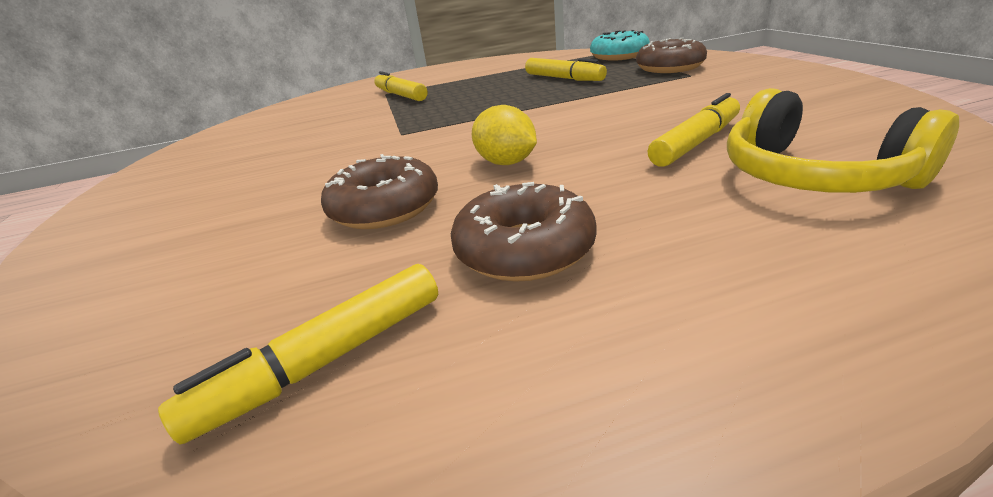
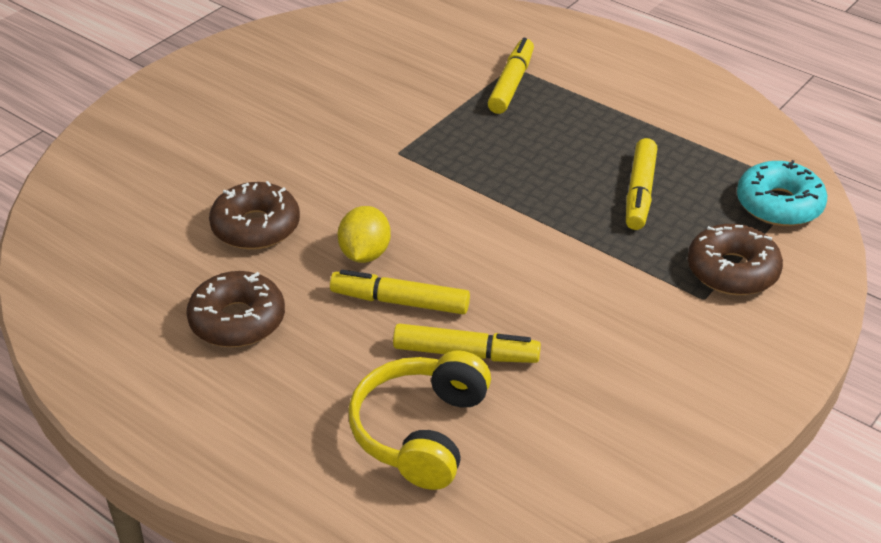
camera: 50 degrees right, 10 degrees up
(326, 360) = (105, 295): yellow marker -> yellow marker (400, 302)

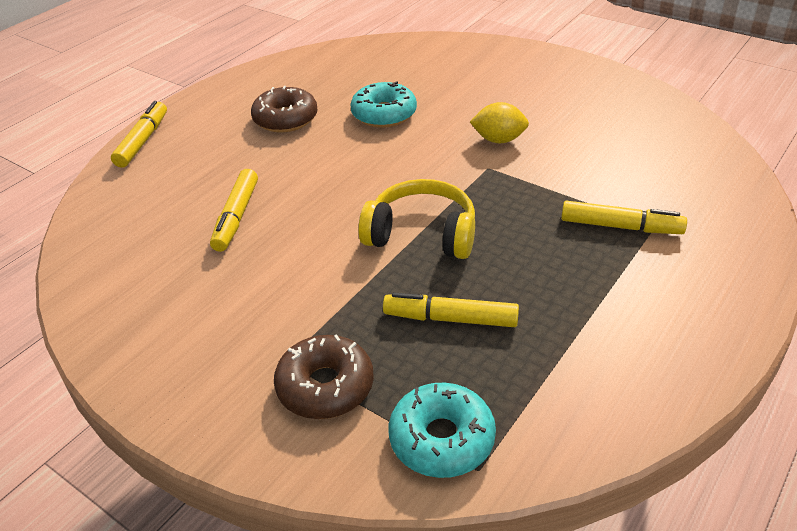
camera: 90 degrees right, 0 degrees up
(256, 227) = (384, 114): brown donut -> turquoise donut
(365, 254) = (353, 162): yellow lemon -> yellow lemon (499, 140)
(400, 302) = (298, 182): yellow marker -> yellow marker (142, 141)
(421, 432) = (163, 201): yellow headphones -> yellow headphones (422, 234)

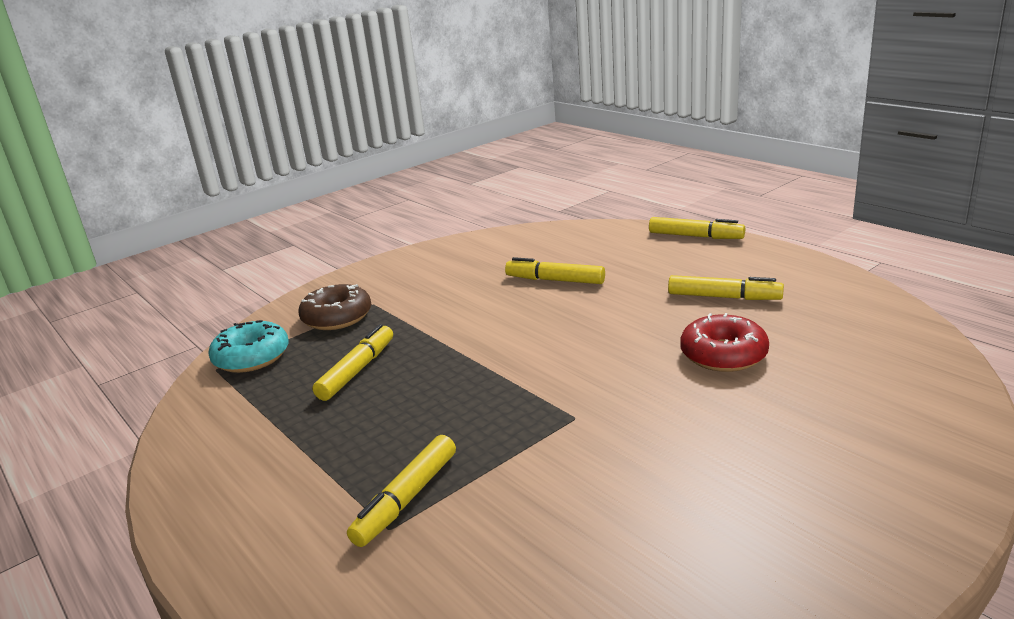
camera: 105 degrees right, 15 degrees down
(285, 119) = (723, 297): brown donut -> yellow marker
(384, 114) = (723, 355): turquoise donut -> red donut
(422, 234) = (477, 365): yellow headphones -> none
(499, 140) = (637, 434): yellow lemon -> none

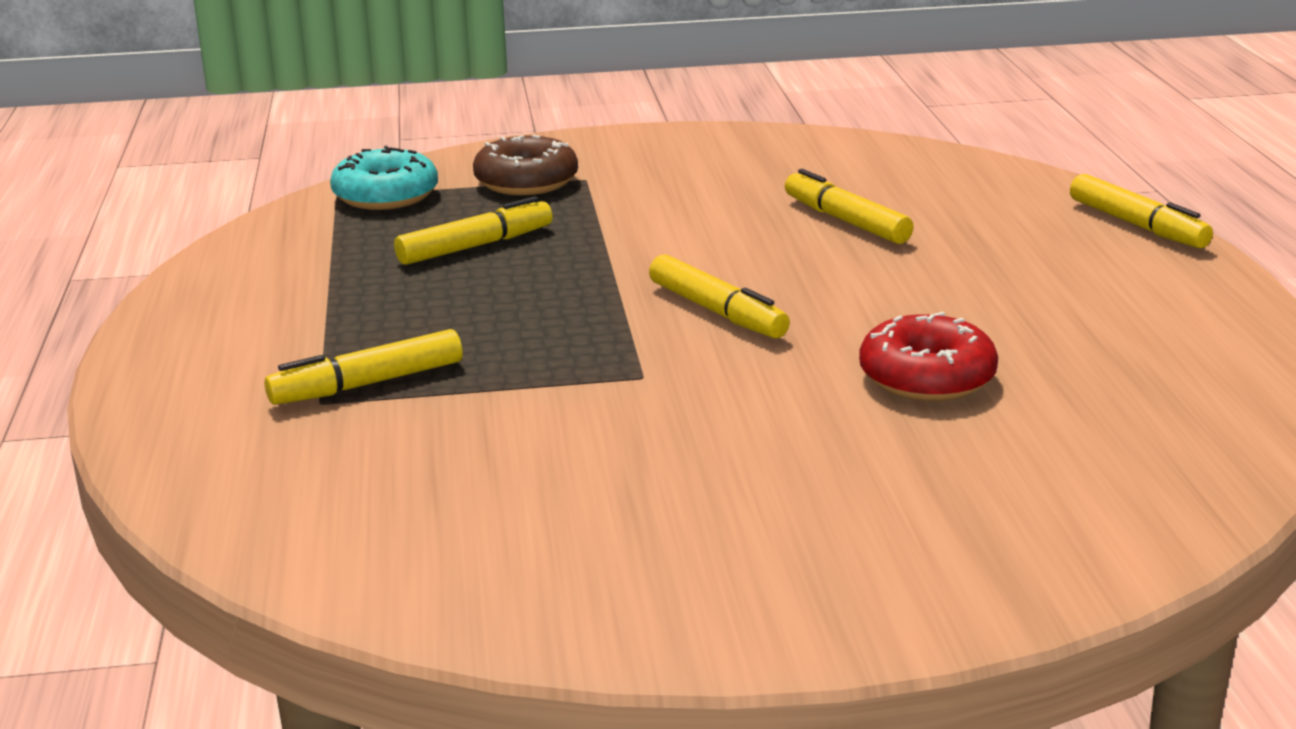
camera: 30 degrees right, 0 degrees up
(723, 297) = (1043, 314): yellow marker -> yellow marker (717, 311)

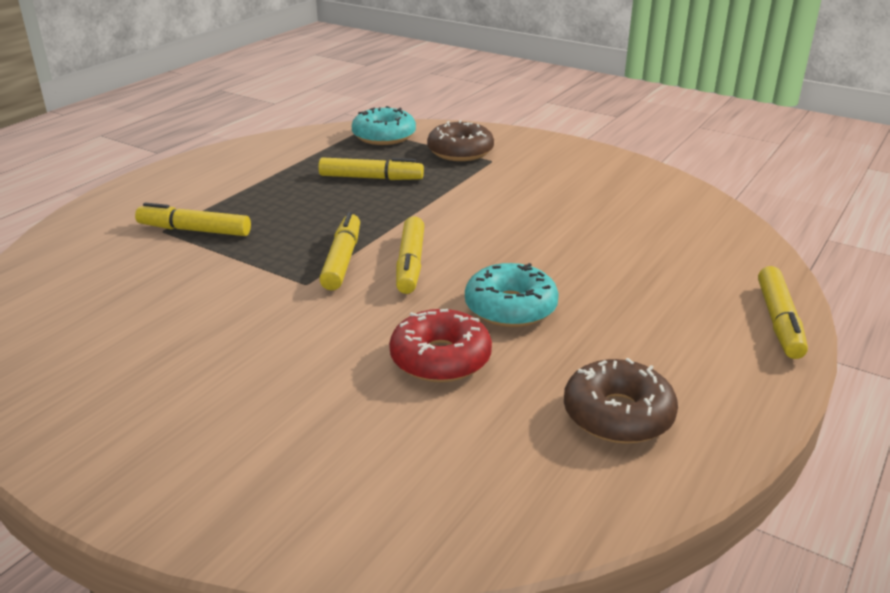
camera: 40 degrees right, 5 degrees up
(846, 221) = (584, 239): yellow marker -> yellow marker (342, 260)
(900, 308) = (510, 307): none -> turquoise donut
(1154, 349) = (618, 415): none -> brown donut

